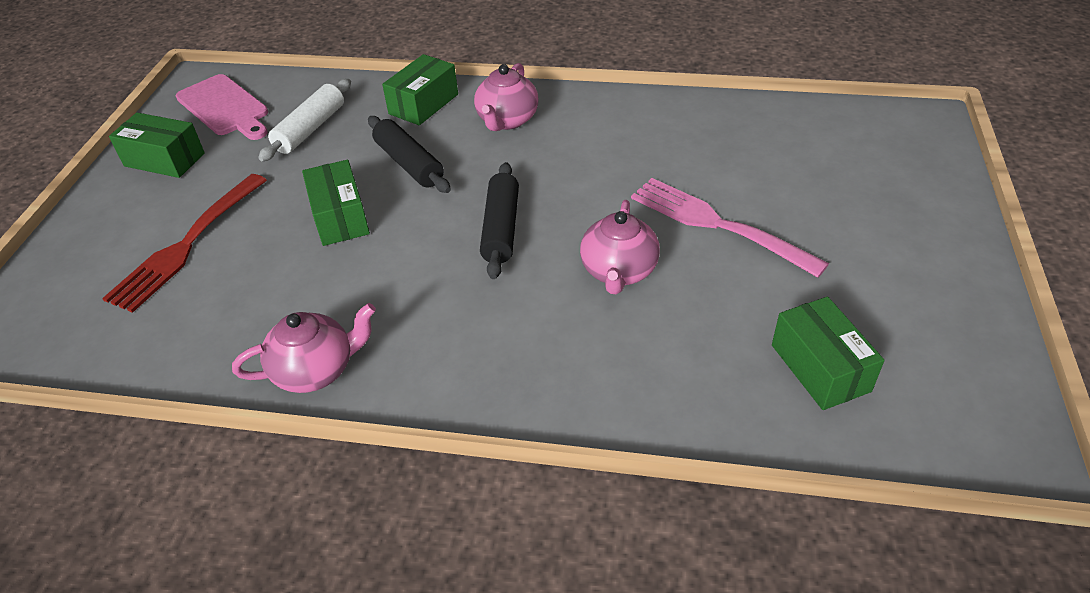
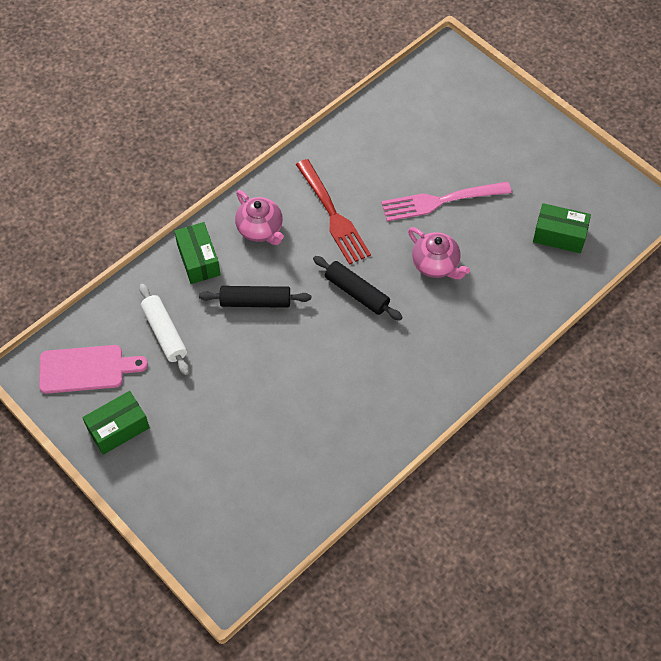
camera: 55 degrees left, 15 degrees up
(187, 244) = (227, 449): red fork -> red fork (332, 214)
(316, 370) = (391, 431): pink teapot -> none
(340, 217) = (274, 361): green box -> none

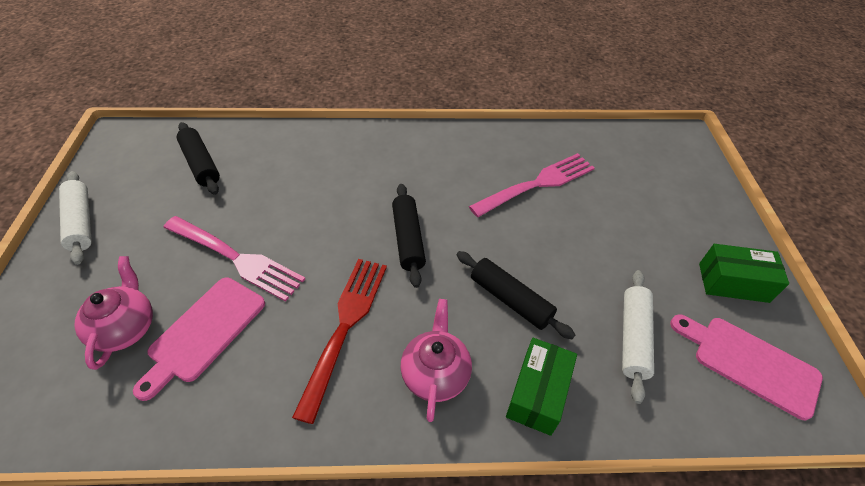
camera: 140 degrees left, 10 degrees down
(313, 412) = (537, 184): none -> pink fork
(401, 158) = (204, 332): none -> pink cutting board
(436, 265) = (317, 212): pink teapot -> pink teapot (126, 328)
(558, 149) = (81, 222): none -> white rolling pin
(559, 235) = (201, 164): green box -> black rolling pin

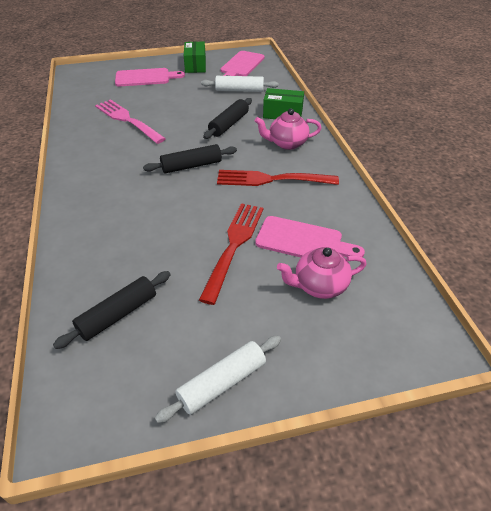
camera: 100 degrees left, 5 degrees down
(235, 258) = (234, 246): pink fork -> red fork
(672, 210) = (145, 78): none -> pink cutting board

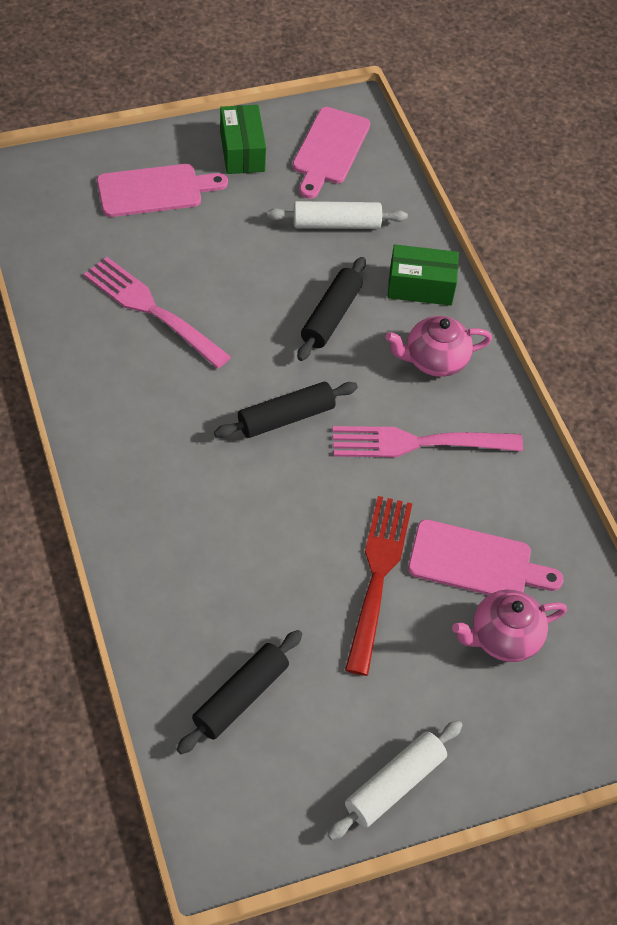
camera: 10 degrees left, 10 degrees up
(272, 179) = (419, 443): red fork -> pink fork

